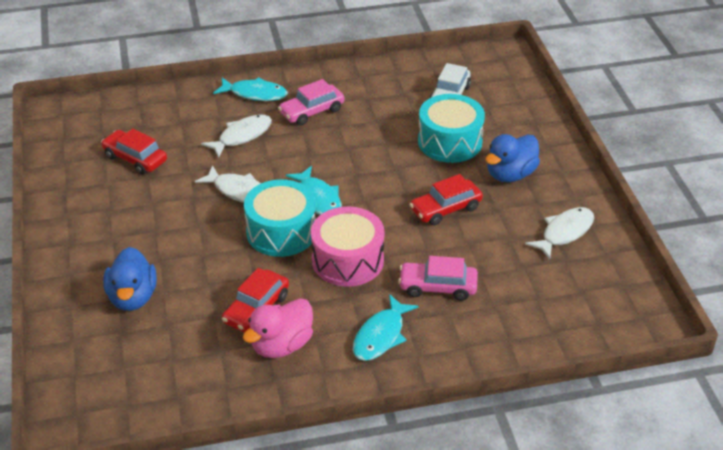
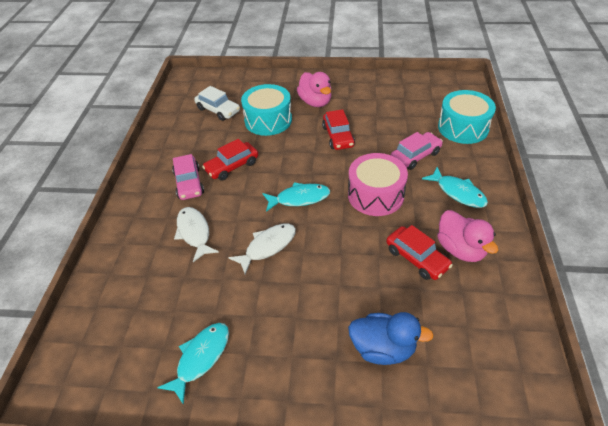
camera: 70 degrees left, 5 degrees up
(135, 159) = (180, 321): red car -> red car (232, 166)
(255, 94) = (140, 214): turquoise fish -> turquoise fish (201, 358)
(281, 232) = (330, 227): turquoise drum -> turquoise drum (463, 127)
(437, 287) = (415, 156): pink car -> pink car turned 150 degrees counterclockwise
(510, 174) = (315, 102): blue duck -> pink duck
(564, 232) = (379, 94): white fish -> none

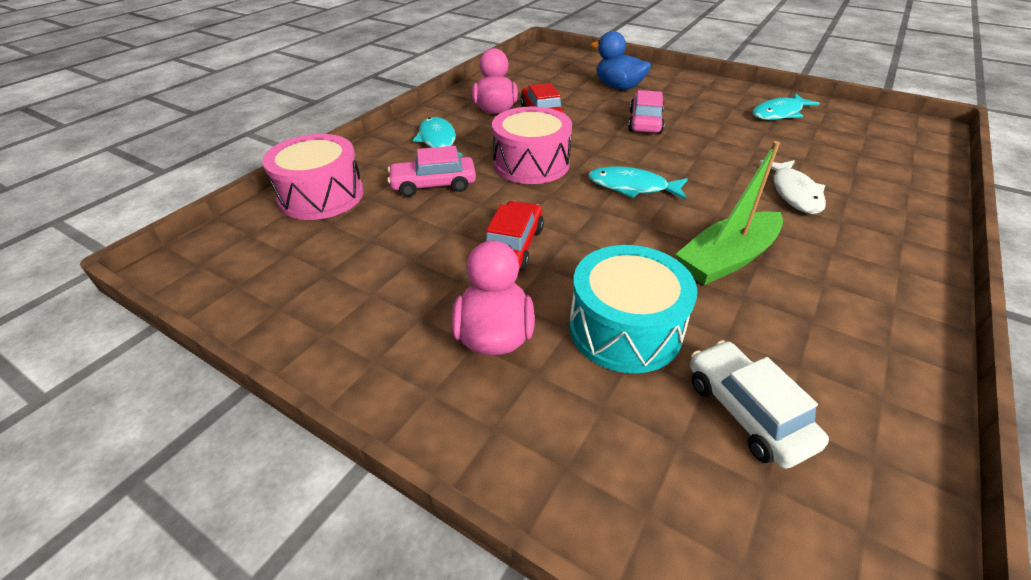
camera: 155 degrees left, 5 degrees down
(189, 183) = (811, 256): pink car -> pink car (645, 122)
(232, 166) = (727, 259): red car -> green boat
(268, 246) = (694, 158): white fish -> none
(463, 127) = (321, 196): turquoise drum -> pink drum

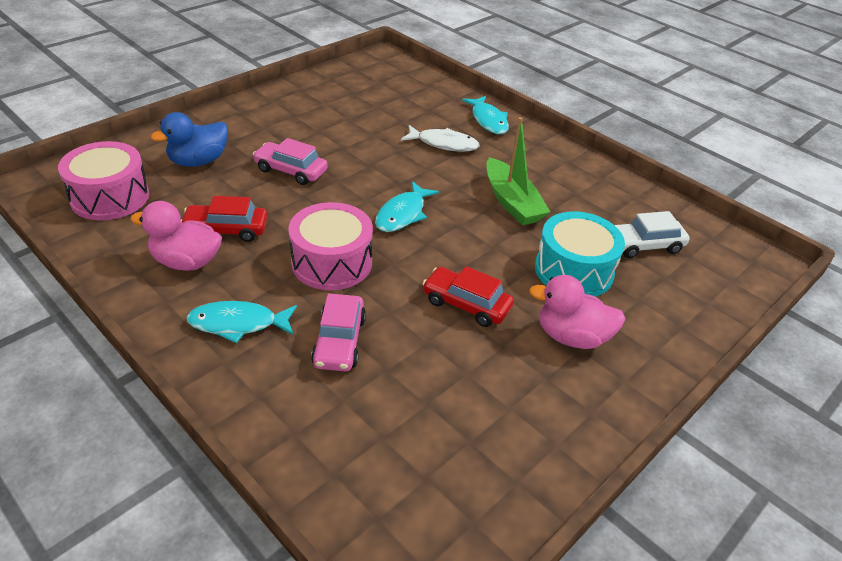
camera: 80 degrees left, 0 degrees up
(321, 196) = (318, 444): pink drum -> pink drum (110, 197)
(779, 113) = (322, 100): turquoise fish -> turquoise fish (488, 120)

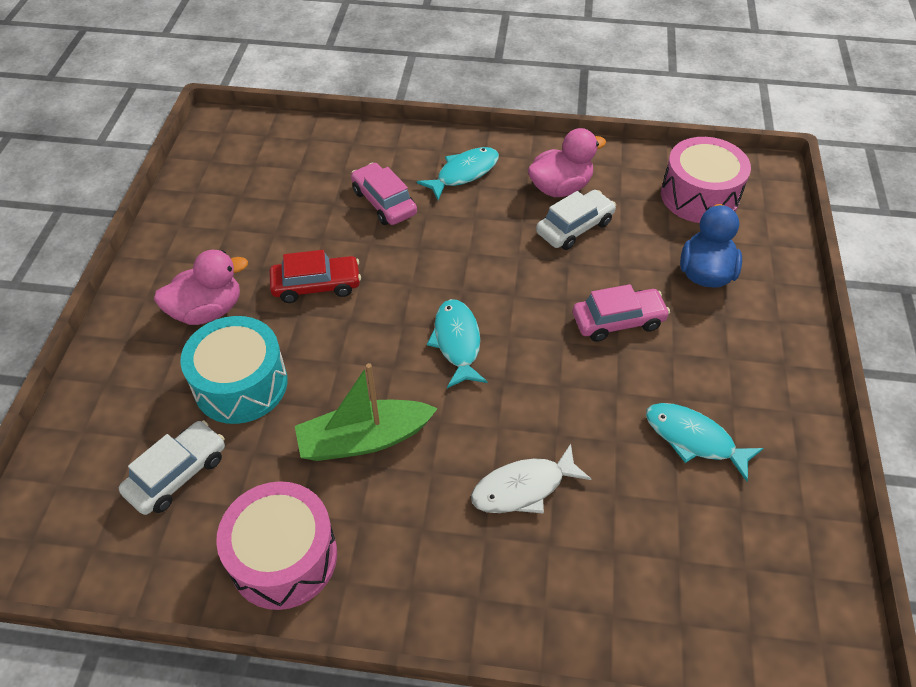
camera: 145 degrees right, 10 degrees up
(226, 230) = (574, 227): red car -> white car
(332, 262) = (459, 253): pink drum -> pink drum (284, 557)
(488, 120) = (517, 594): turquoise fish -> turquoise fish (694, 439)
(512, 202) = (364, 439): green boat -> green boat turned 45 degrees counterclockwise

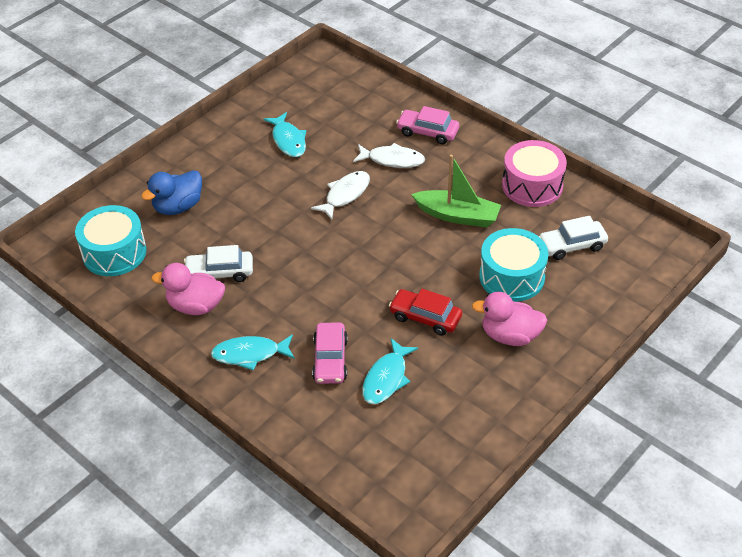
camera: 145 degrees left, 5 degrees down
(457, 342) = (364, 239): turquoise fish -> turquoise fish (386, 378)
(535, 392) = (345, 195): none -> white fish
(618, 321) = (260, 206): pink car -> pink car (427, 132)
(699, 196) = (114, 252): pink drum -> turquoise drum

